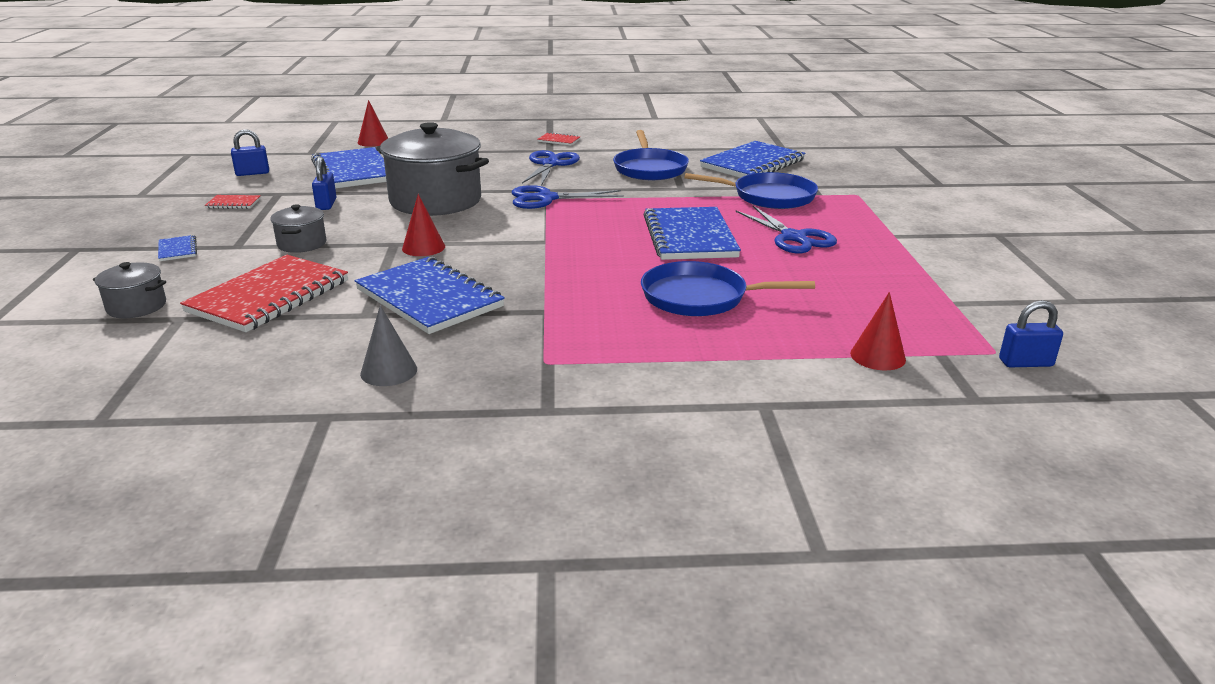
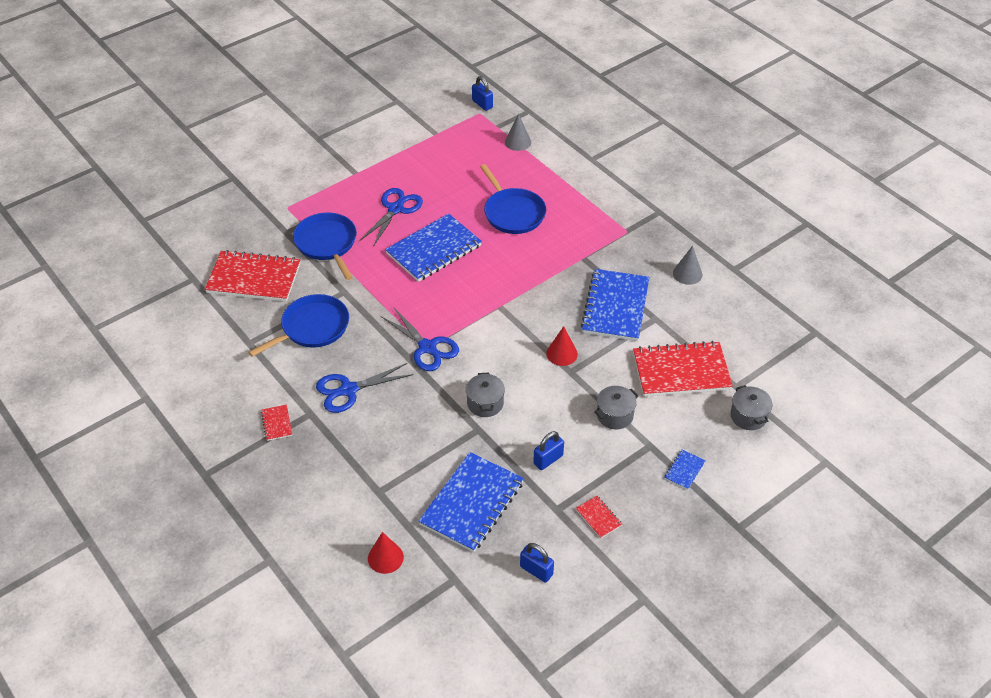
camera: 125 degrees left, 20 degrees up
(435, 201) = (485, 403): grey pot -> grey pot, size x0.47
(753, 164) = (254, 278): blue notebook -> red notebook
(877, 356) = (518, 142): red cone -> grey cone

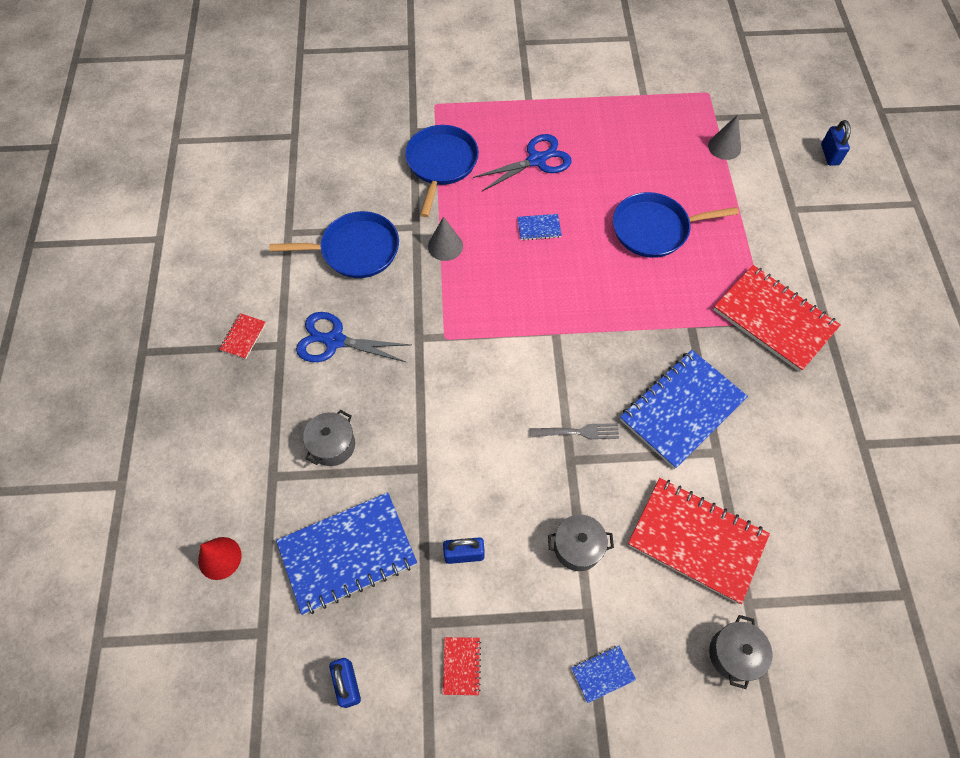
camera: 35 degrees right, 15 degrees up
(254, 278) = (346, 165): red notebook -> red notebook (774, 319)
(427, 347) = (446, 338): blue scissors -> none
(434, 250) = (539, 228): blue notebook -> blue notebook, size x0.42
(482, 104) = (719, 83): blue padlock -> blue padlock (829, 154)
(485, 403) = (452, 441): grey pot -> grey pot (332, 445)
(513, 213) = (654, 229): blue pan -> blue pan turned 75 degrees clockwise
(562, 354) = (578, 432): red cone -> grey fork
(687, 274) = (799, 417): grey cone -> grey cone (445, 246)

